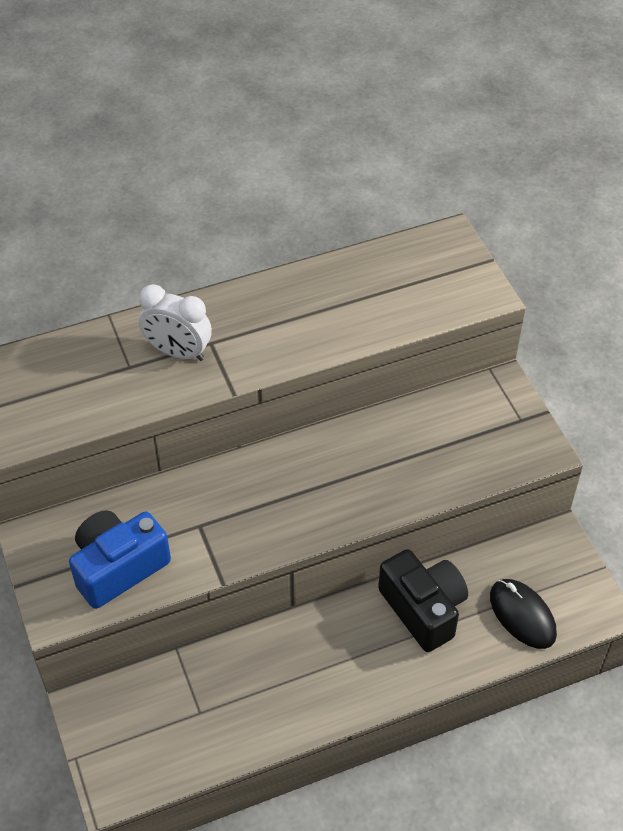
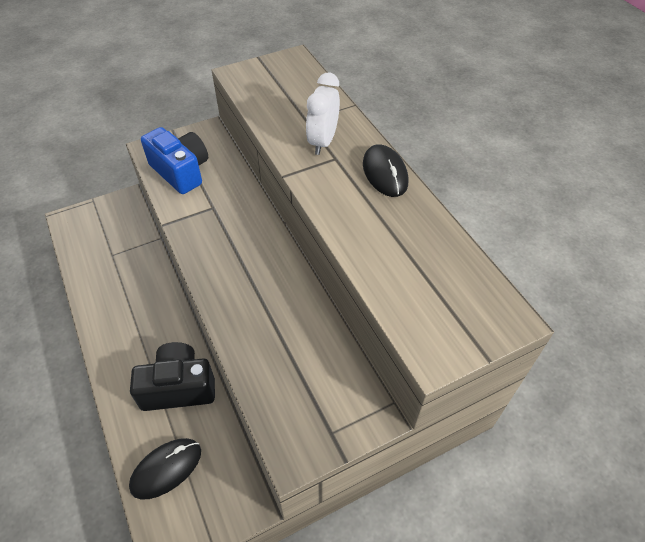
camera: 85 degrees right, 0 degrees up
(244, 300) = (385, 173): none -> black mouse
(423, 609) = (179, 387): black camera -> black camera turned 150 degrees counterclockwise

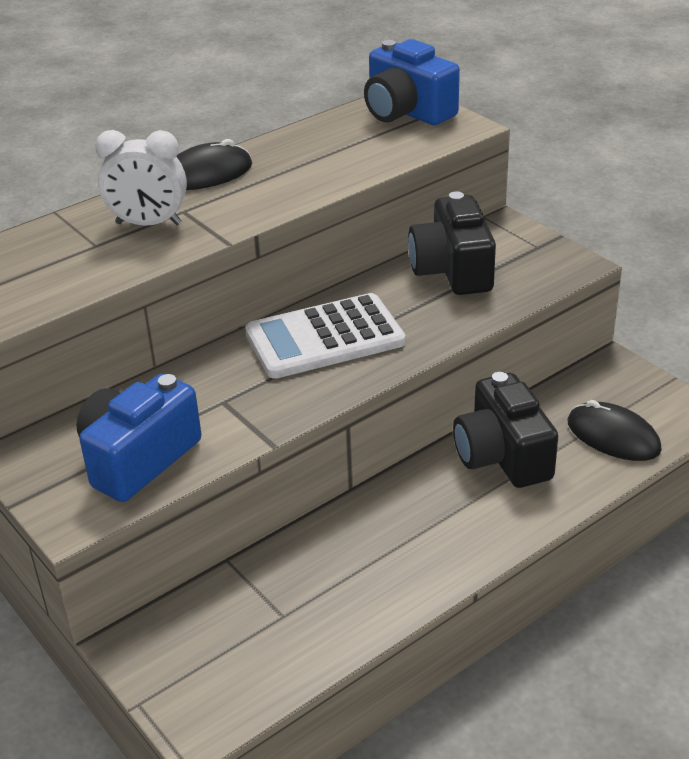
camera: 100 degrees left, 15 degrees down
(254, 262) = (325, 338): none -> white calculator
(312, 356) = (452, 270): none -> black camera
(473, 314) = (406, 112): none -> blue camera

